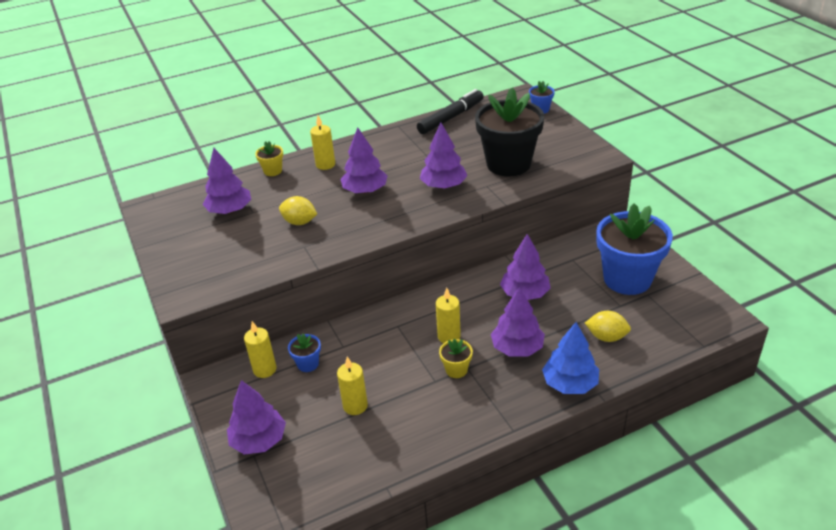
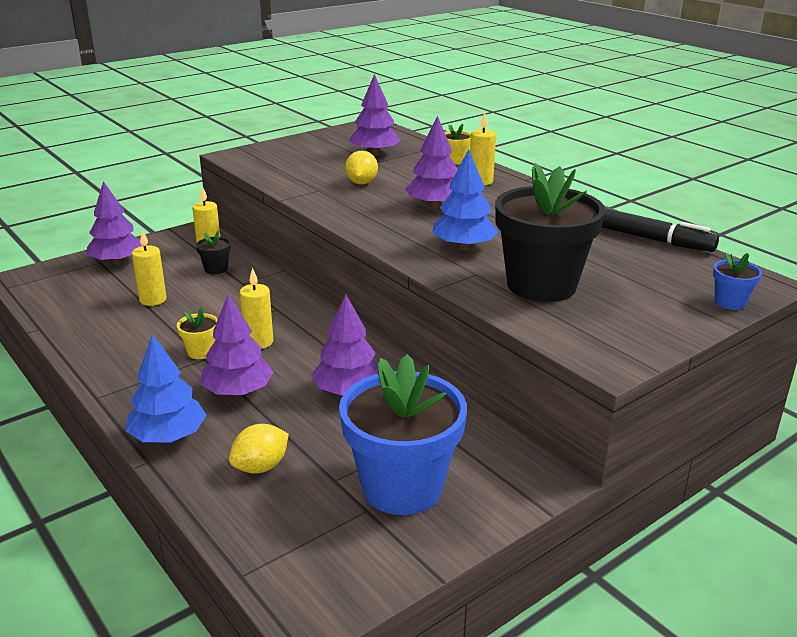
camera: 75 degrees right, 10 degrees down
(308, 364) = (216, 269): blue flower pot -> black flower pot
(443, 186) = (463, 247): purple tree -> blue tree
(606, 337) = (261, 467): yellow lemon -> yellow lemon turned 45 degrees clockwise

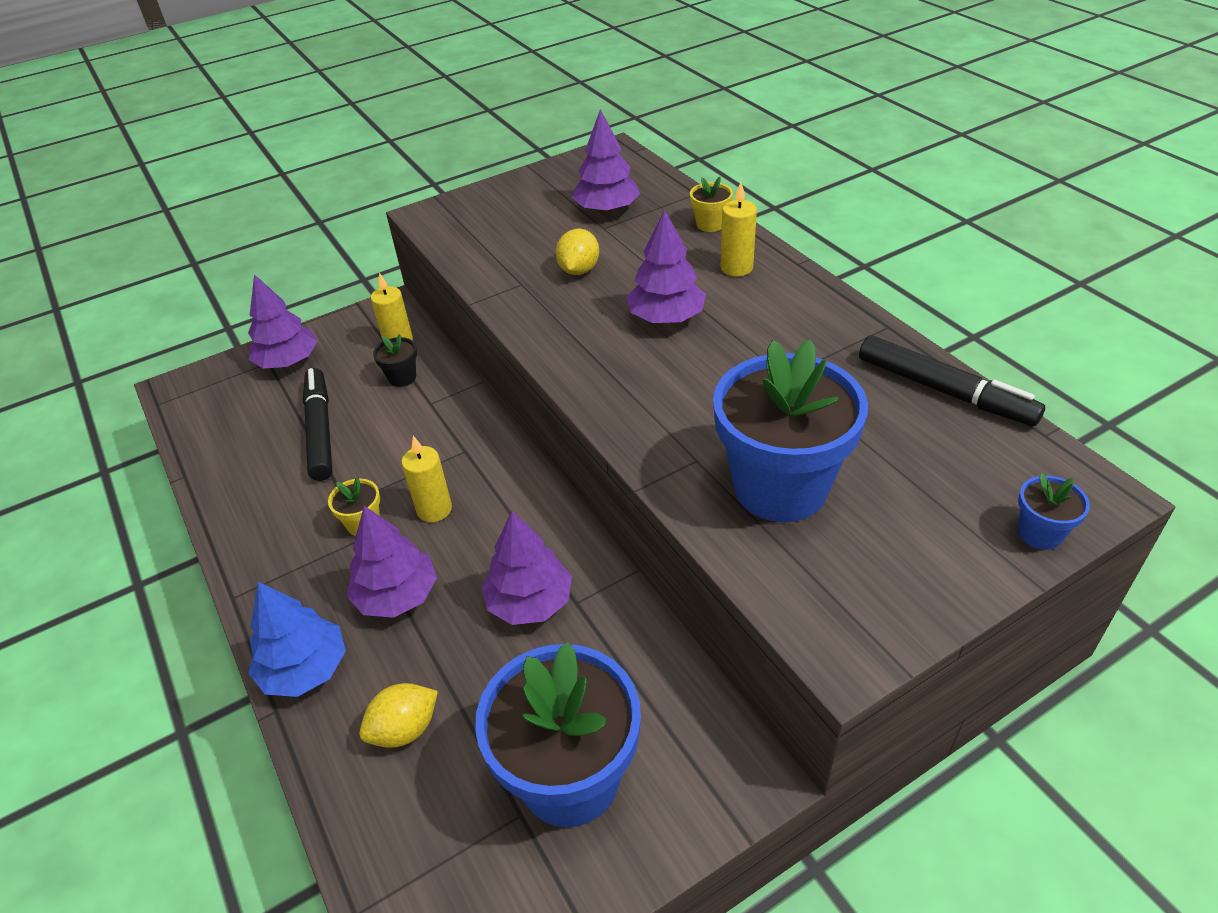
camera: 10 degrees right, 15 degrees up
(153, 300) = (320, 430): yellow candle -> black marker
(463, 247) = (689, 403): blue tree -> none
(541, 285) = (780, 487): black flower pot -> blue flower pot

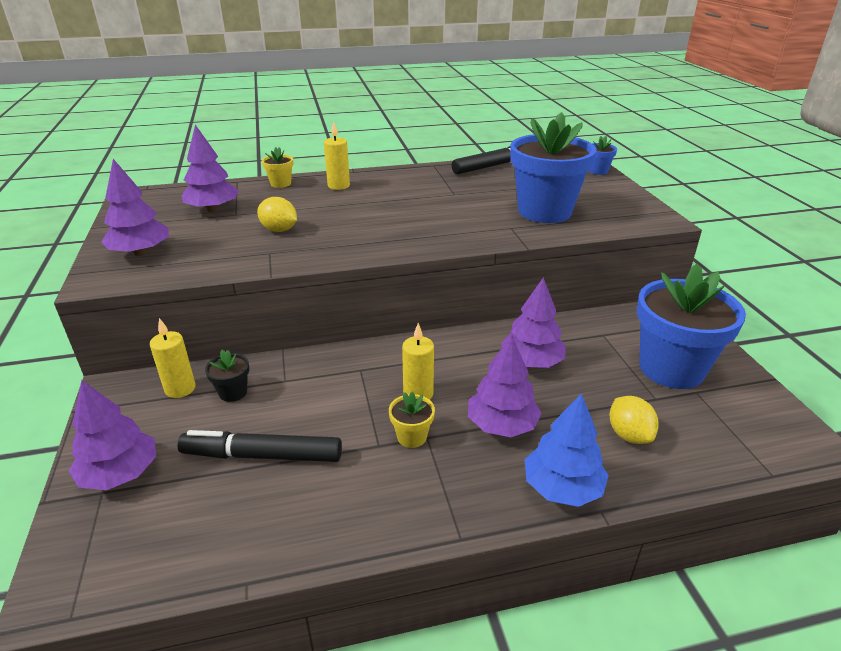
camera: 75 degrees left, 10 degrees down
(666, 317) = (368, 212): purple tree -> purple tree (140, 252)

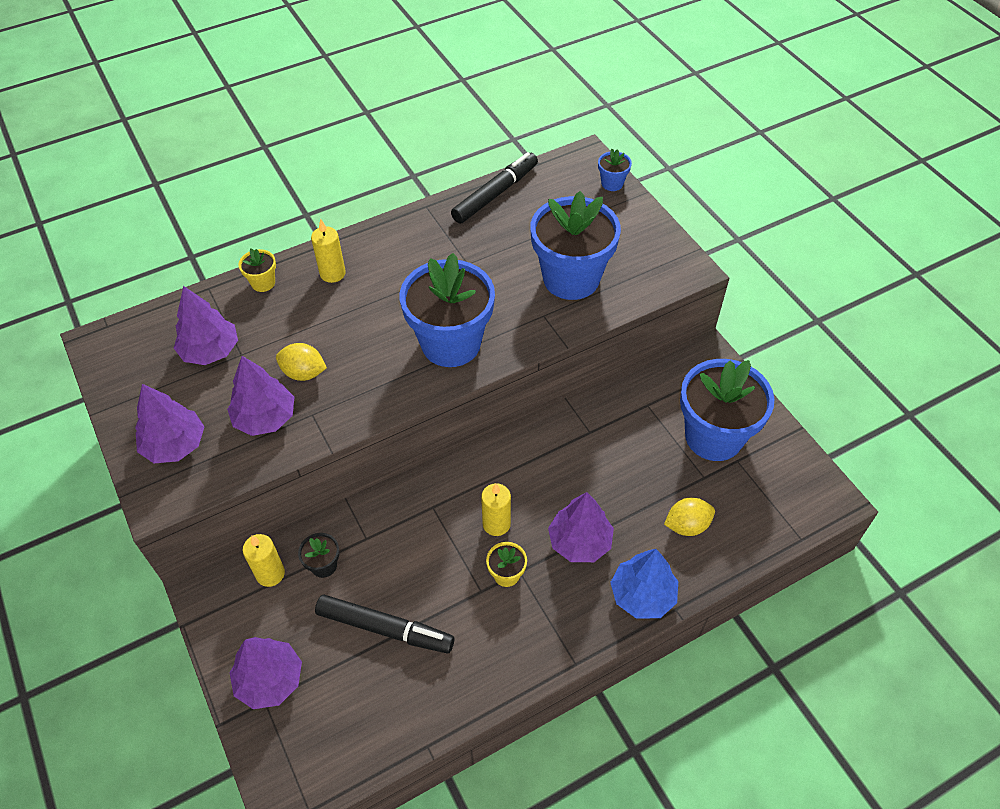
camera: 15 degrees left, 20 degrees up
(262, 455) = (385, 628): black marker -> black marker turned 150 degrees counterclockwise
(418, 231) = (451, 343): none -> blue flower pot
(531, 362) = (589, 458): purple tree -> purple tree (265, 418)
(629, 435) = (687, 525): yellow lemon -> yellow lemon turned 75 degrees counterclockwise

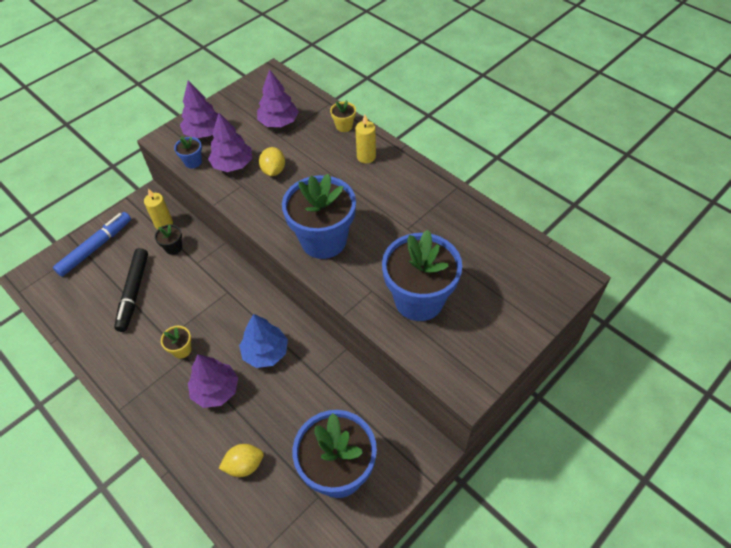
camera: 75 degrees right, 0 degrees up
(270, 680) = (96, 247): purple tree -> blue marker
(495, 194) = (493, 225): black marker -> none
(496, 524) = (221, 333): yellow candle -> none
(612, 183) = (550, 304): blue flower pot -> blue flower pot (193, 162)
(642, 595) = (177, 444): blue tree -> blue tree (265, 352)
(687, 525) = (244, 465): yellow lemon -> yellow lemon turned 75 degrees counterclockwise

